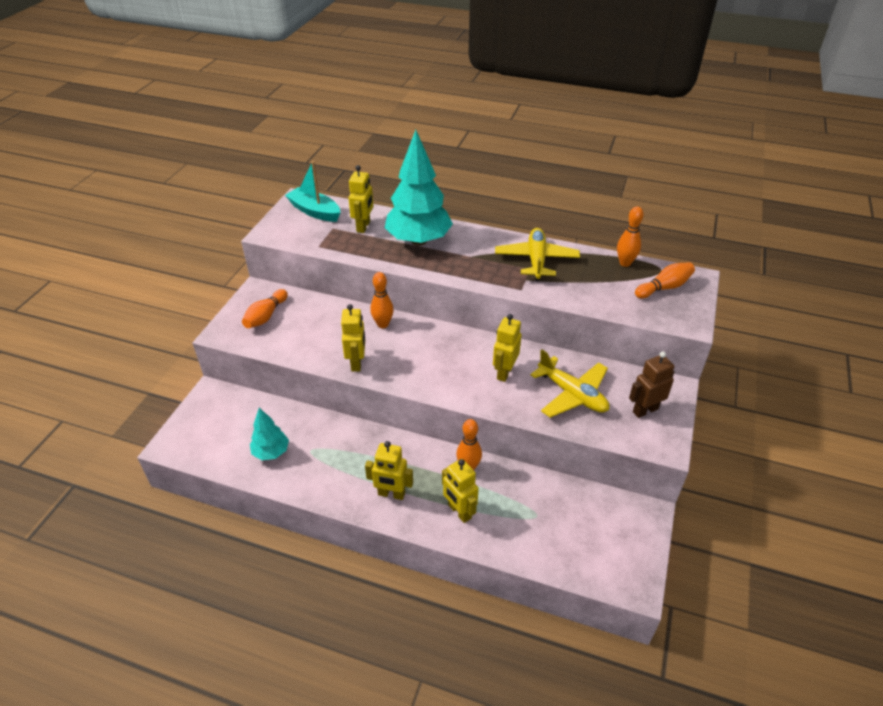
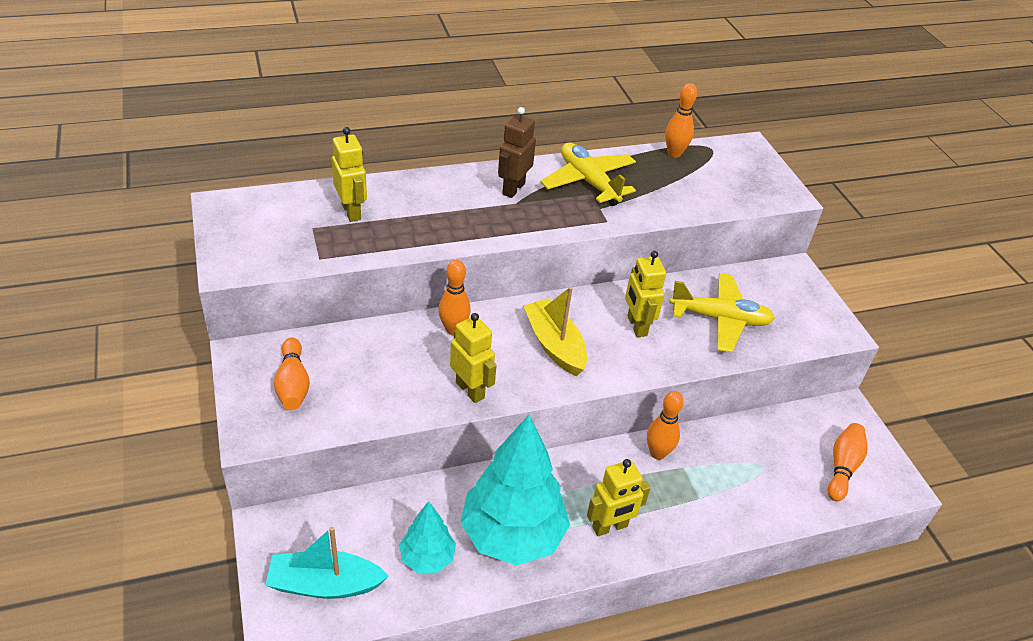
camera: 40 degrees left, 0 degrees up
(314, 211) = (264, 214): turquoise boat -> turquoise boat (325, 584)
(418, 241) = (438, 205): turquoise tree -> turquoise tree (512, 535)
(436, 360) = (554, 345): none -> yellow boat
(459, 512) = (693, 505): yellow robot -> none
(645, 410) = (794, 304): brown robot -> brown robot (513, 189)
(664, 287) = (733, 167): orange bowling pin -> orange bowling pin (842, 467)

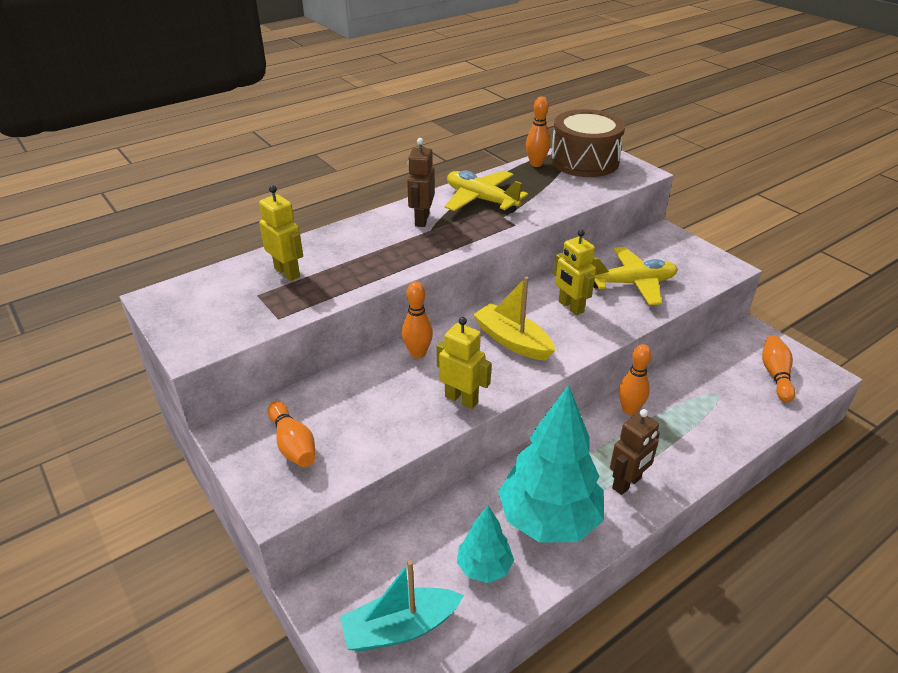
camera: 15 degrees left, 5 degrees down
(610, 527) = (627, 483): yellow robot -> brown robot
(731, 164) = (584, 161): none -> brown drum

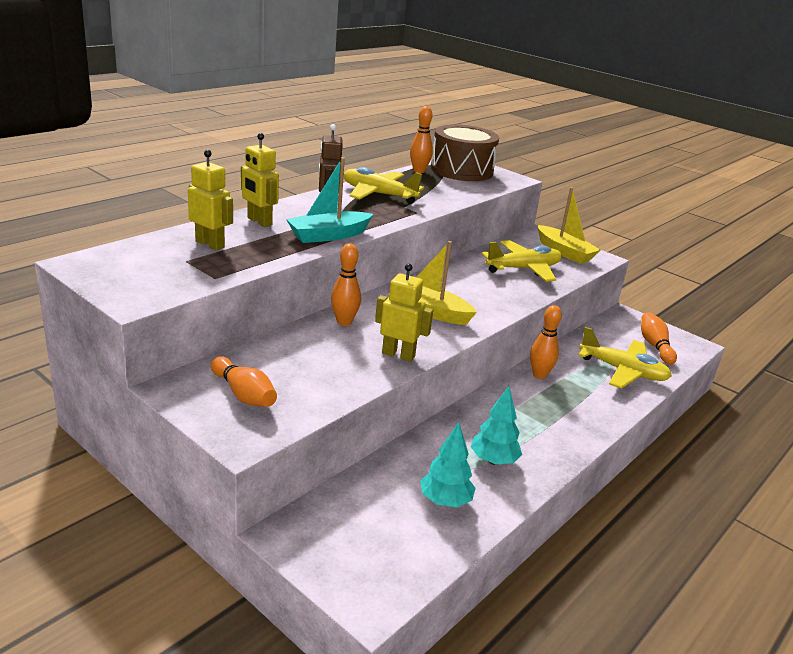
camera: 15 degrees left, 10 degrees down
(400, 628) = (379, 555): turquoise boat -> turquoise boat (328, 235)
(549, 519) = (493, 461): turquoise tree -> turquoise tree, size x0.51
(570, 307) = (474, 286): yellow robot -> yellow robot (259, 221)
(627, 483) = (554, 429): brown robot -> none
(687, 259) = (564, 252): none -> yellow boat
(727, 409) = (623, 371): none -> yellow plane

